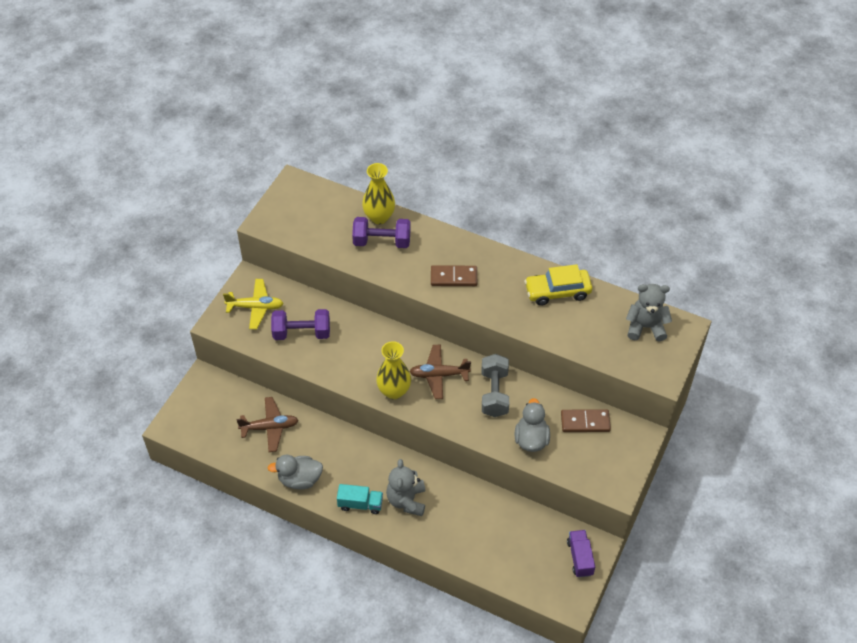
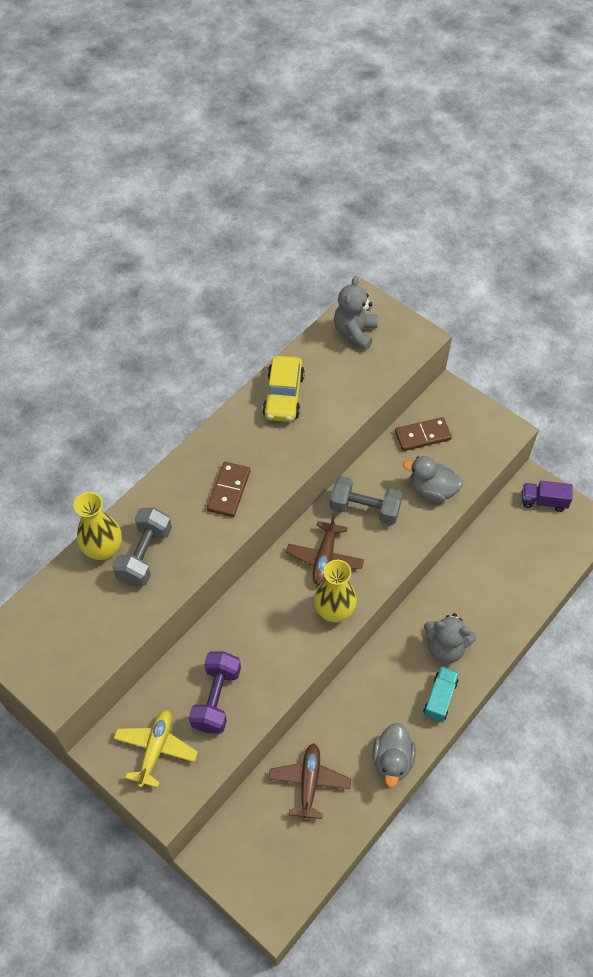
camera: 75 degrees left, 5 degrees up
(382, 241) = (144, 555): purple dumbbell -> grey dumbbell
(585, 422) = (422, 436): brown domino -> brown domino turned 60 degrees clockwise

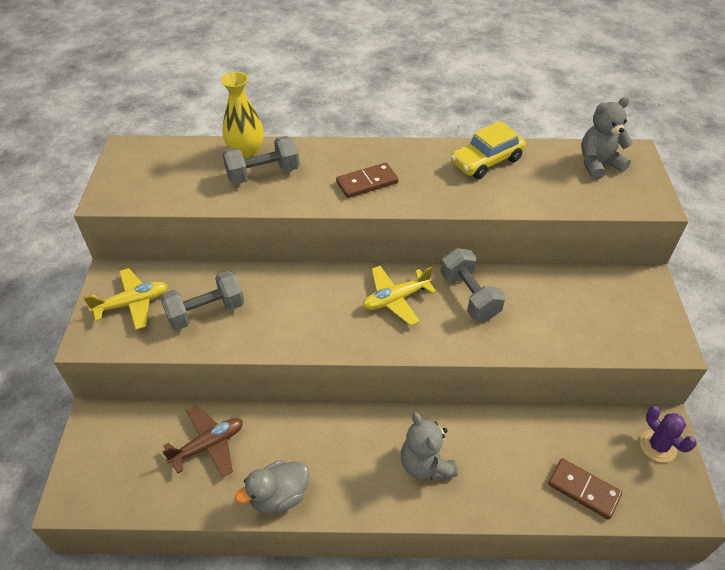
camera: 50 degrees right, 10 degrees down
(216, 698) = (206, 312): purple dumbbell -> grey dumbbell
(325, 558) = (395, 299): brown plane -> yellow plane
(334, 611) = (355, 336): yellow vase -> none
(422, 436) = (584, 289): brown domino -> brown domino (583, 490)
(432, 490) = (543, 329): grey duck -> none
(440, 698) = (372, 494): turquoise truck -> none
(543, 501) = (658, 446): purple truck -> purple cactus

